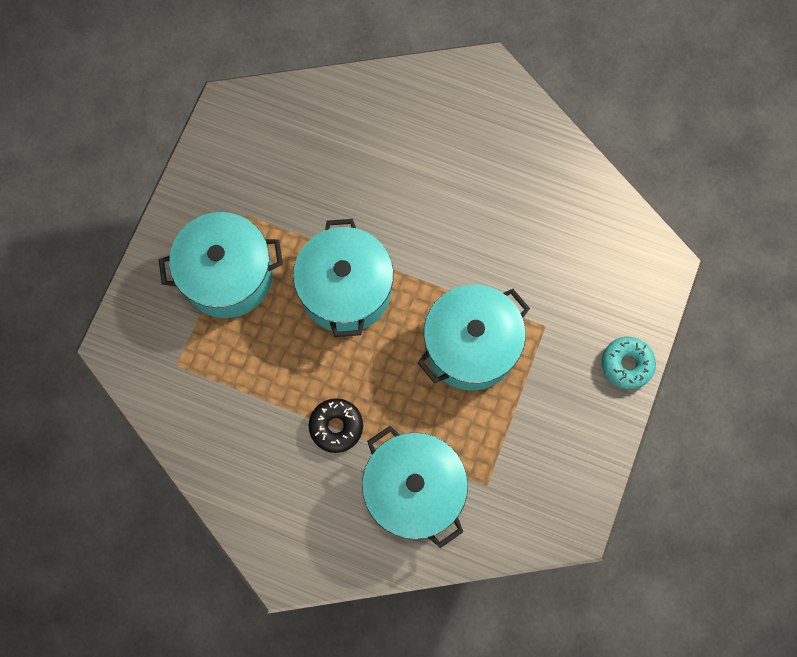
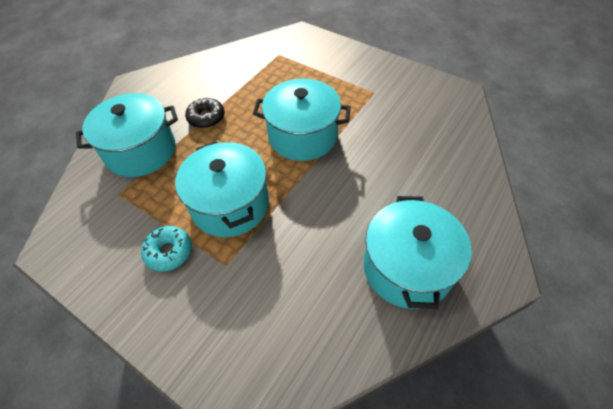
camera: 105 degrees right, 20 degrees down
(228, 275) = (331, 80): turquoise pot -> turquoise pot (407, 268)
(626, 364) = (159, 330): turquoise donut -> turquoise donut (169, 252)

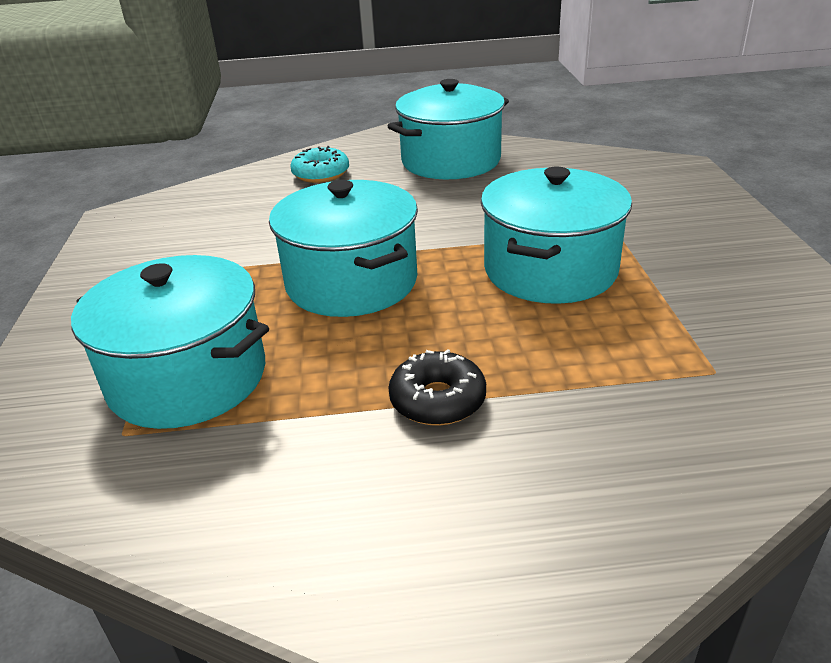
camera: 130 degrees left, 20 degrees down
(141, 151) = (622, 419): turquoise pot -> turquoise pot (188, 378)
(169, 252) = (677, 270): turquoise donut -> turquoise donut (321, 174)

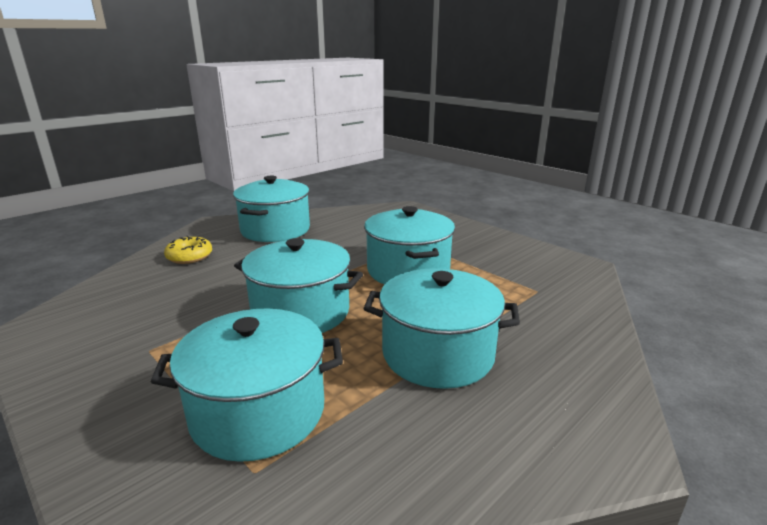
camera: 40 degrees left, 10 degrees down
(321, 174) = (189, 257): turquoise donut -> yellow donut
(437, 400) = (438, 354): black donut -> turquoise pot

